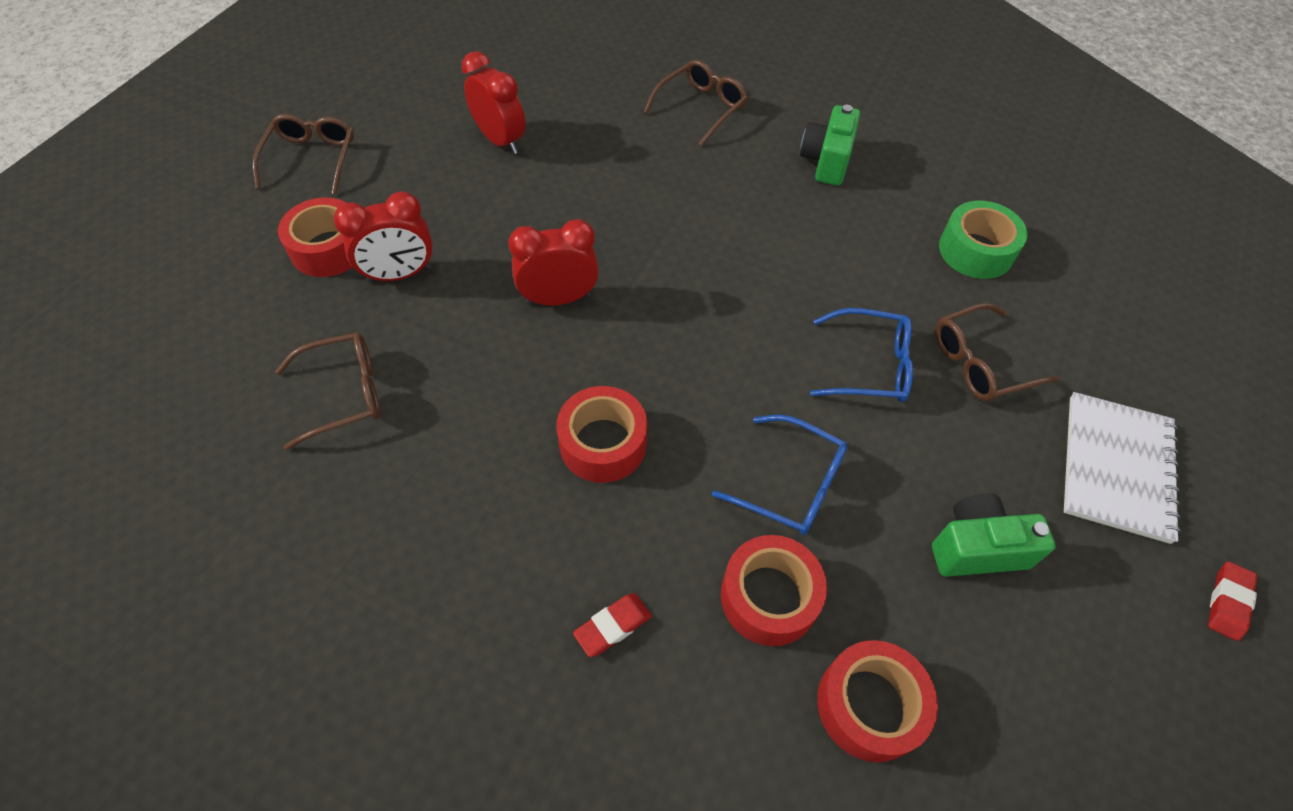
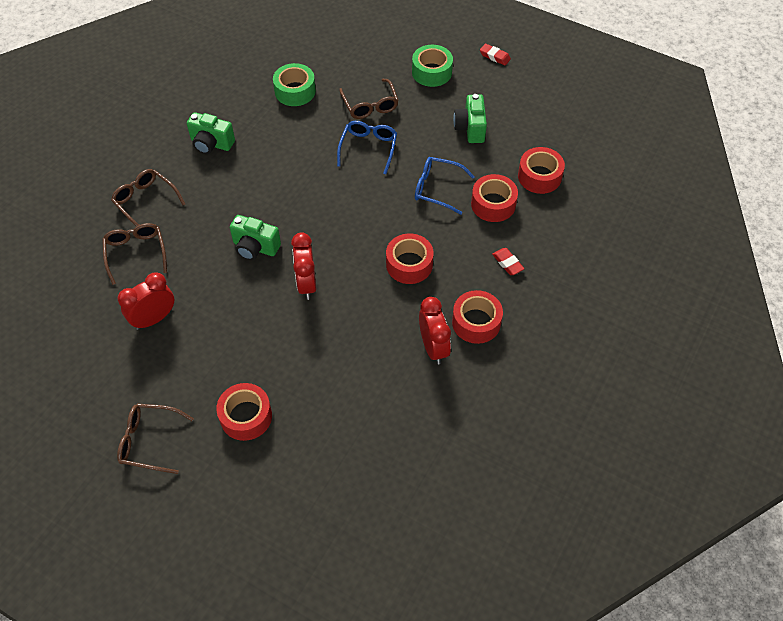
camera: 85 degrees left, 0 degrees up
(345, 394) = (368, 391): brown glasses -> brown glasses (136, 252)
(400, 274) = (276, 371): red clock -> red clock (433, 347)
(468, 563) = (476, 322): none -> red tape
(627, 230) = (255, 247): none -> green camera
(792, 485) = (436, 188): blue glasses -> blue glasses turned 105 degrees counterclockwise
(1117, 467) = (431, 72): white notebook -> green tape

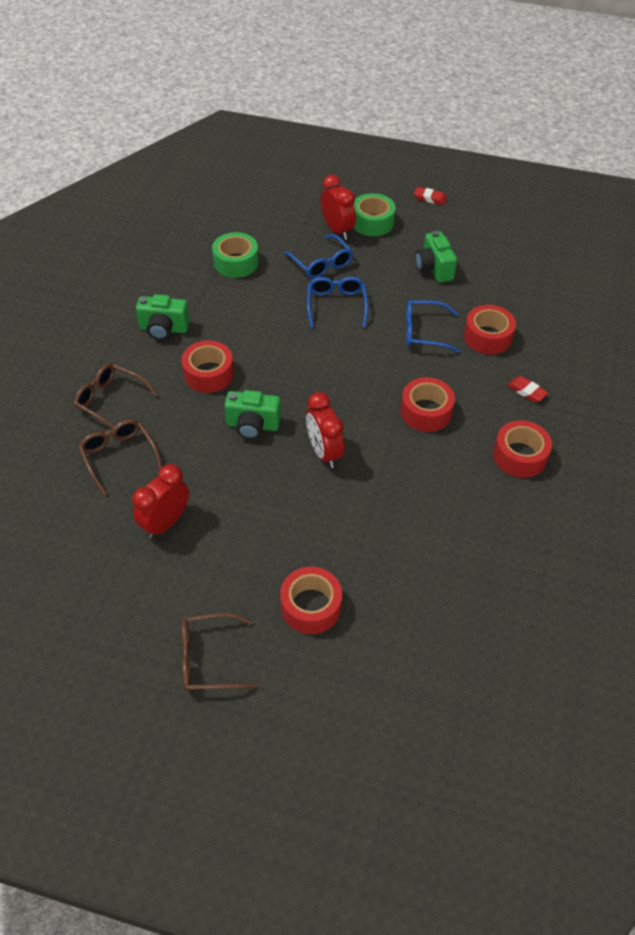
camera: 15 degrees left, 5 degrees down
(370, 106) = (321, 264): brown glasses -> blue glasses
(433, 347) = (486, 490): red clock -> red clock (337, 230)
(539, 176) = (522, 302): red tape -> red tape (209, 374)

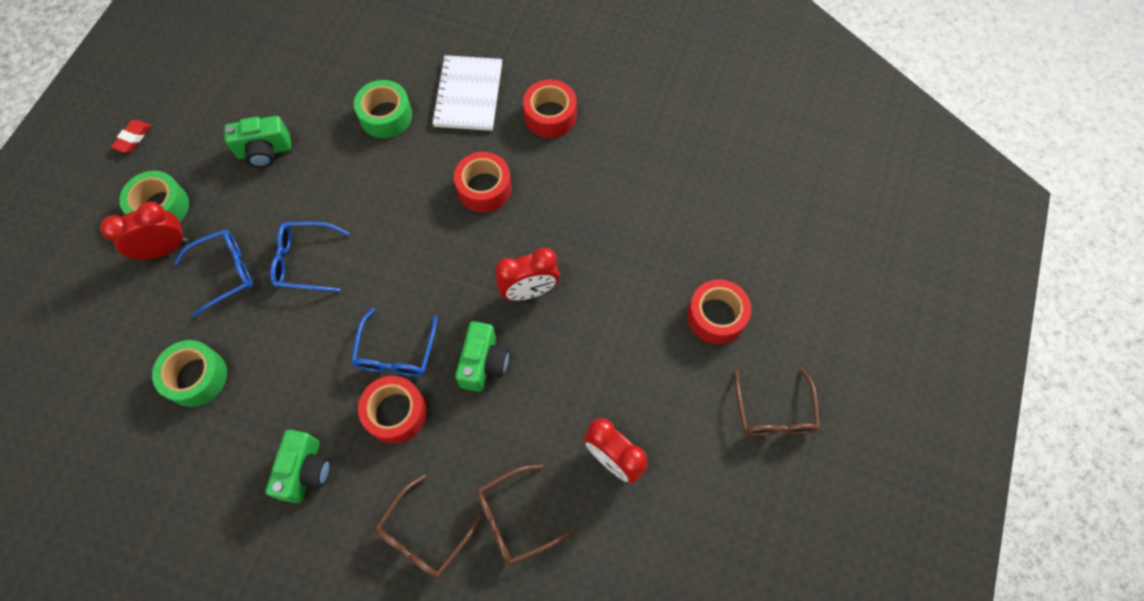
camera: 85 degrees left, 15 degrees up
(423, 332) = (367, 175): blue glasses -> blue glasses (395, 353)
(487, 337) = (386, 116): red tape -> green tape
(526, 391) = (468, 95): red eraser -> white notebook

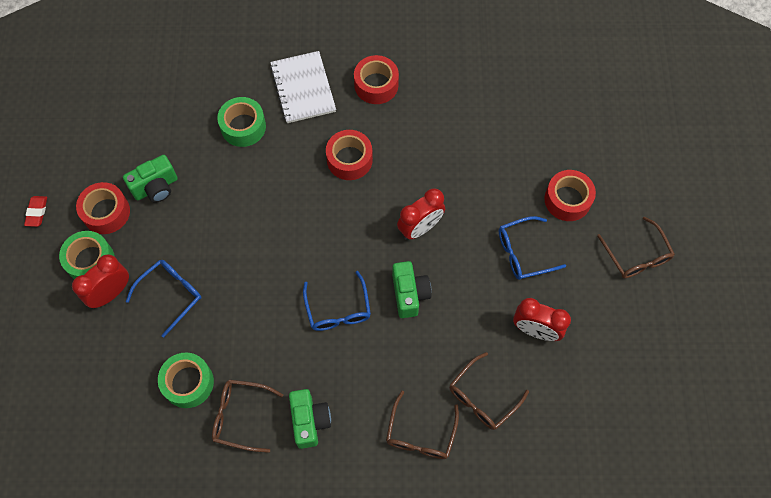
camera: 20 degrees left, 0 degrees up
(233, 436) = (240, 416): none -> brown glasses
(304, 261) = (231, 264): blue glasses -> blue glasses (522, 253)
(395, 413) = (358, 354): red tape -> red tape (106, 212)

